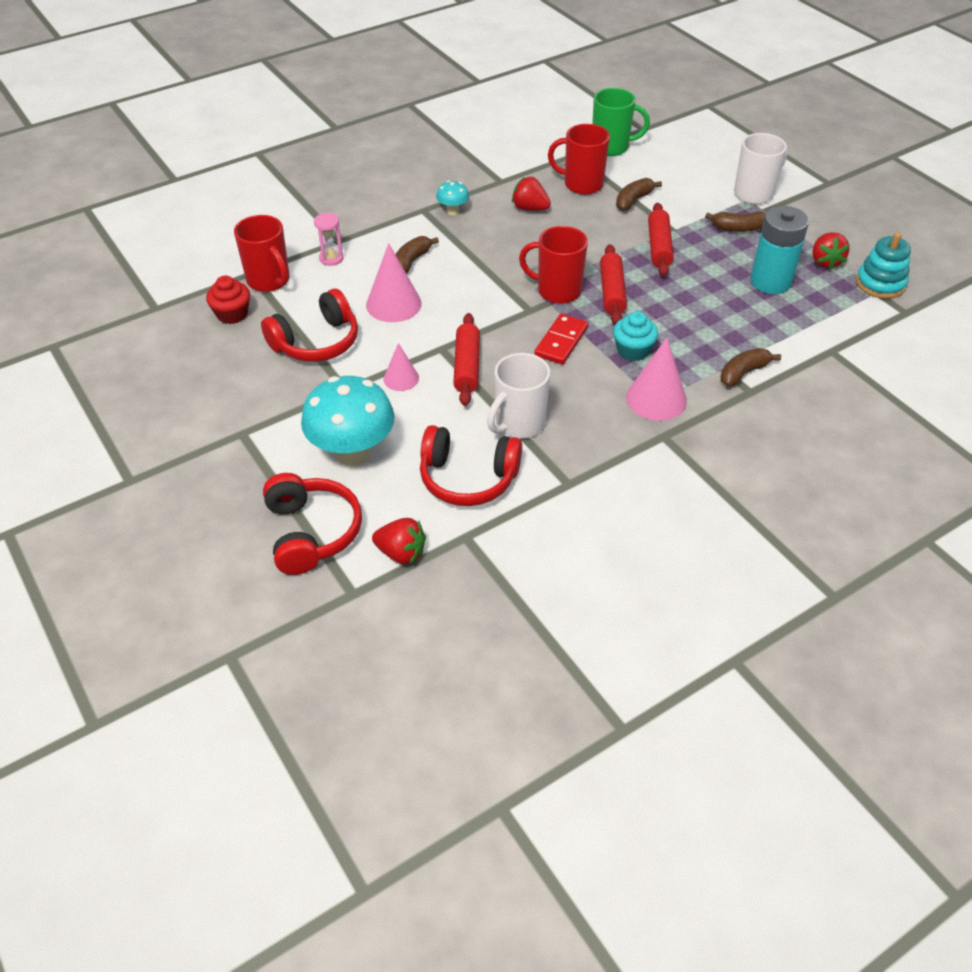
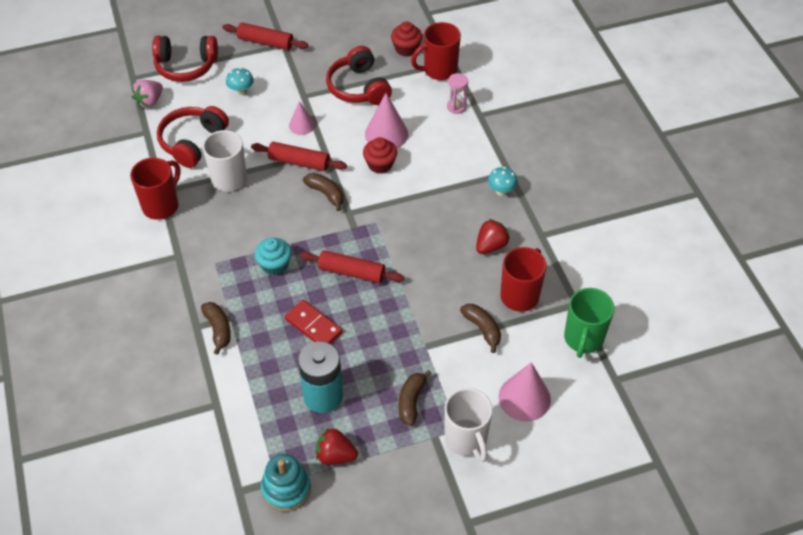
camera: 105 degrees right, 5 degrees up
(352, 453) = (241, 91): turquoise mushroom -> turquoise mushroom, size x0.46
(401, 553) = (149, 101): red strawberry -> pink strawberry
(411, 261) = (437, 153): brown banana -> brown banana (326, 194)
(446, 300) = (380, 164): none -> red cupcake
(557, 291) = (366, 236): red mug -> red mug (161, 205)
(561, 341) = (303, 223): red domino -> red domino (313, 326)
(656, 399) = (216, 263): pink cone -> pink cone (524, 398)
(659, 247) = (403, 326): red rolling pin -> red rolling pin (265, 42)

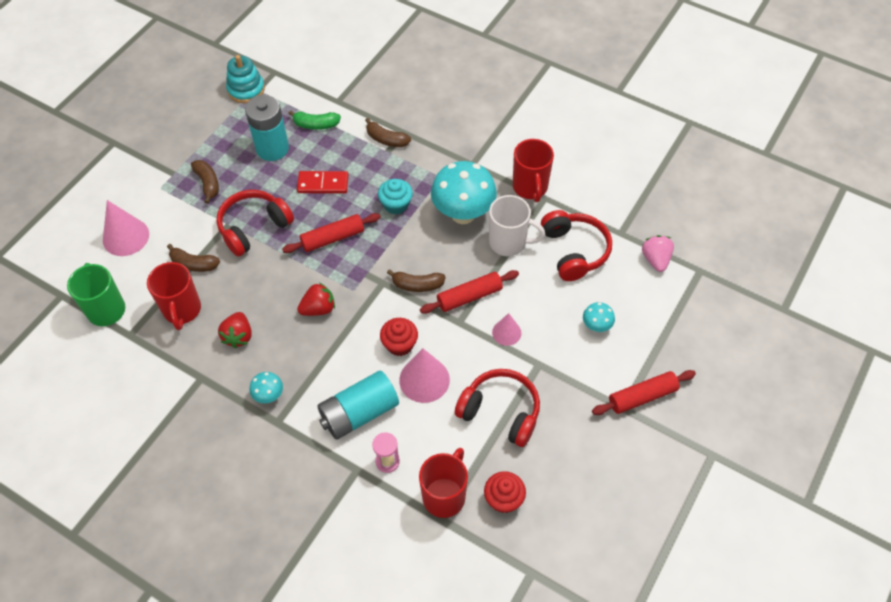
camera: 140 degrees right, 5 degrees up
(186, 66) = (674, 315): red headphones -> red headphones (254, 227)
(234, 221) = (463, 214): none -> turquoise mushroom
(261, 392) = (316, 125): none -> green banana
(335, 455) = (231, 123): red strawberry -> red strawberry (318, 309)
(449, 143) = (359, 413): none -> turquoise battery
(466, 439) = (150, 185): white mug -> none

